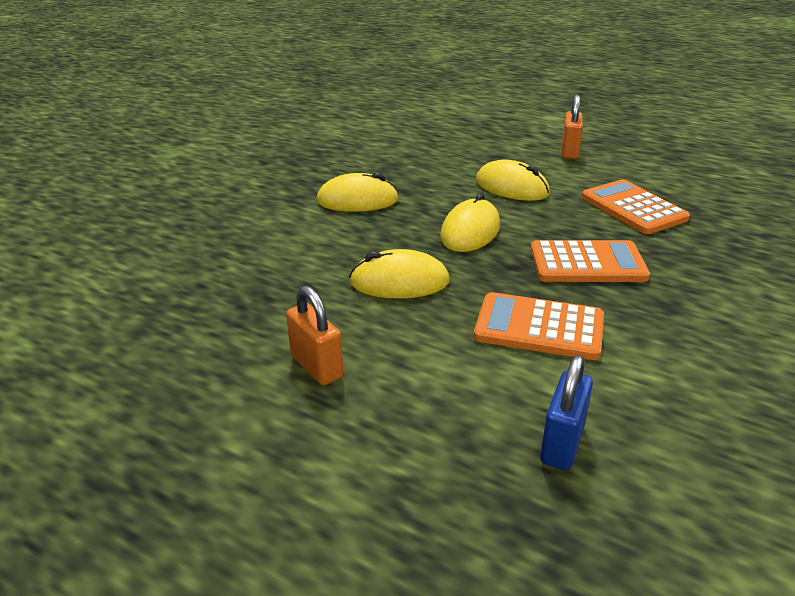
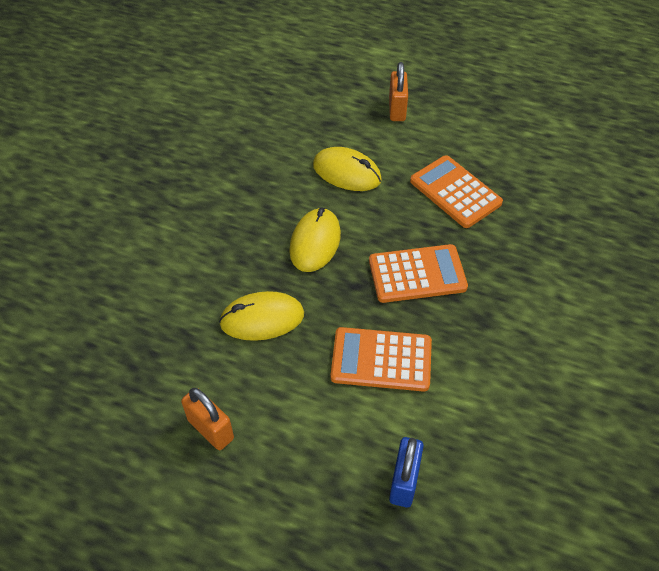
camera: 10 degrees left, 20 degrees up
(357, 200) = (207, 208): yellow mouse -> none

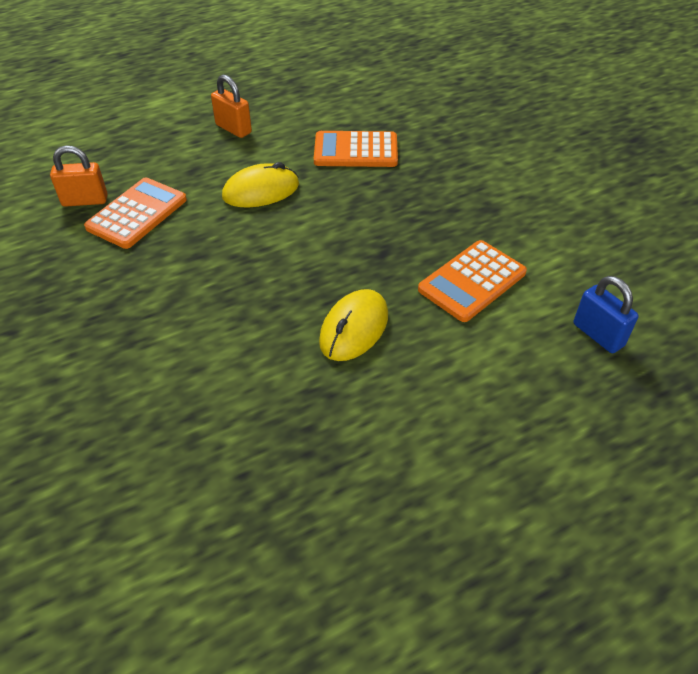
camera: 50 degrees left, 5 degrees down
(210, 429) = (438, 431): orange padlock -> orange padlock (85, 201)
(315, 242) = (311, 250): yellow mouse -> none
(417, 274) = (410, 214): orange calculator -> orange calculator (137, 214)

